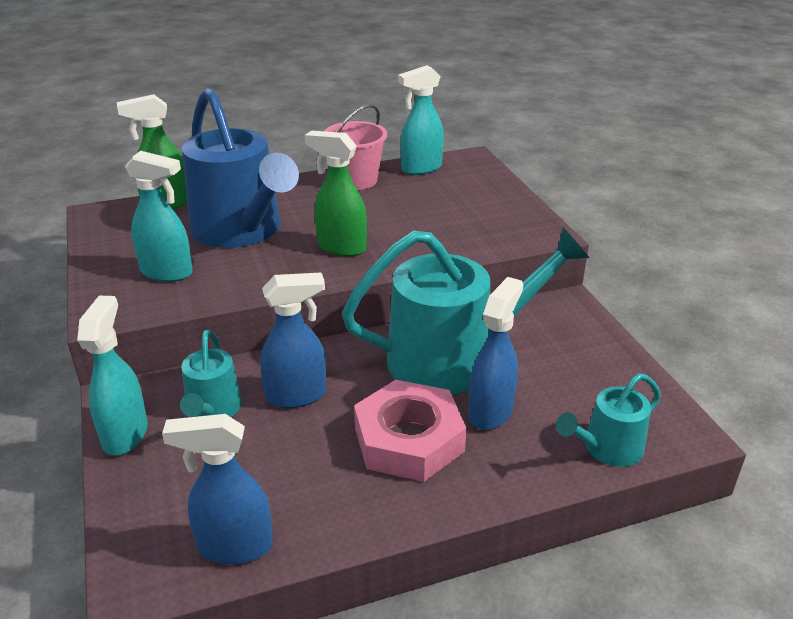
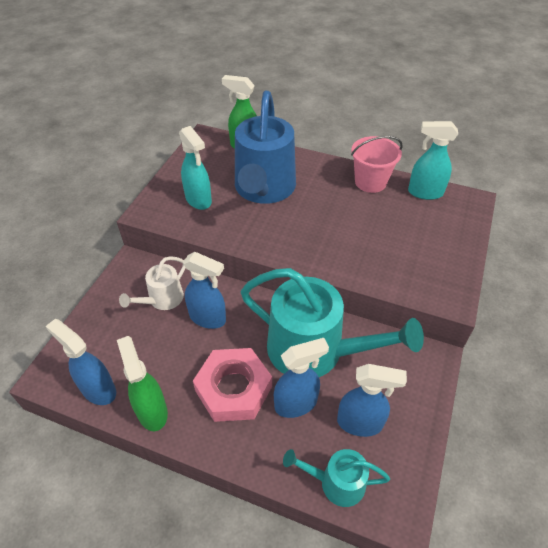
camera: 40 degrees right, 15 degrees up
(125, 434) = (115, 288): turquoise spray bottle -> none
(212, 410) = (162, 299): turquoise watering can -> white watering can
(341, 247) = (305, 233): green spray bottle -> green spray bottle (152, 411)
(569, 389) = (360, 423): none -> blue spray bottle

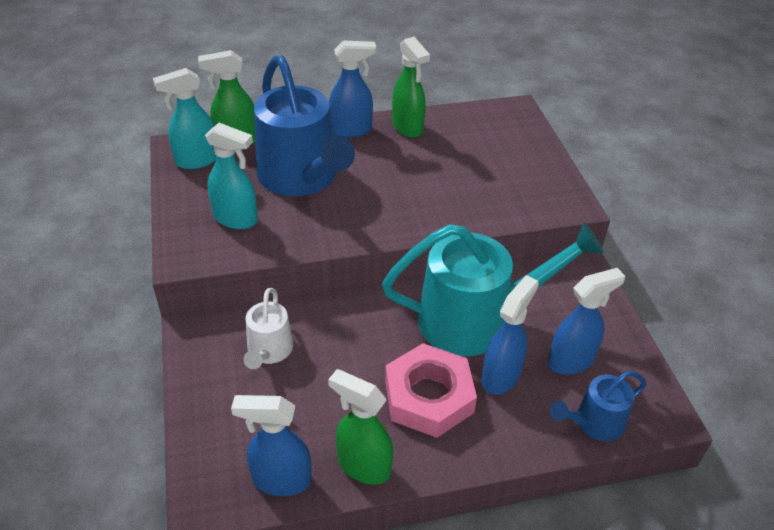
camera: 35 degrees left, 5 degrees down
(208, 318) = (339, 344): blue spray bottle -> blue spray bottle (351, 130)
(336, 482) = (594, 422): turquoise watering can -> blue watering can
(370, 182) = (408, 127): pink bucket -> green spray bottle
(424, 192) = (468, 118): turquoise spray bottle -> turquoise spray bottle (196, 160)

